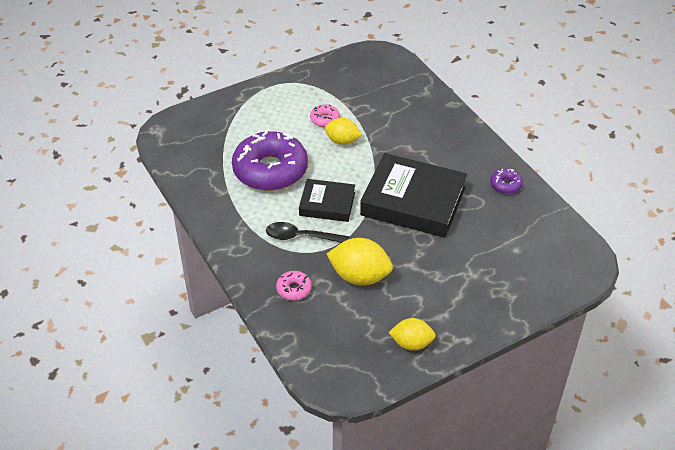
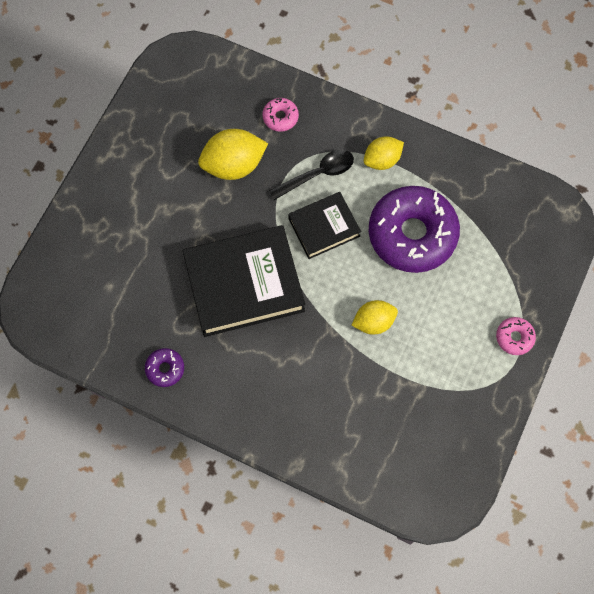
camera: 145 degrees right, 25 degrees up
(325, 119) = (416, 342): pink donut -> pink donut (514, 337)
(411, 343) = (145, 127): yellow lemon -> yellow lemon (382, 160)

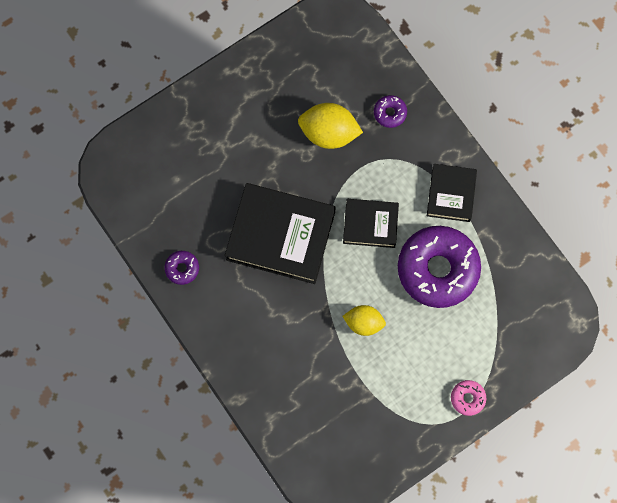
camera: 30 degrees right, 5 degrees up
(280, 117) = (390, 113): pink donut -> purple donut
(317, 174) = (391, 177): black spoon -> none
(382, 160) = (451, 194): yellow lemon -> black book

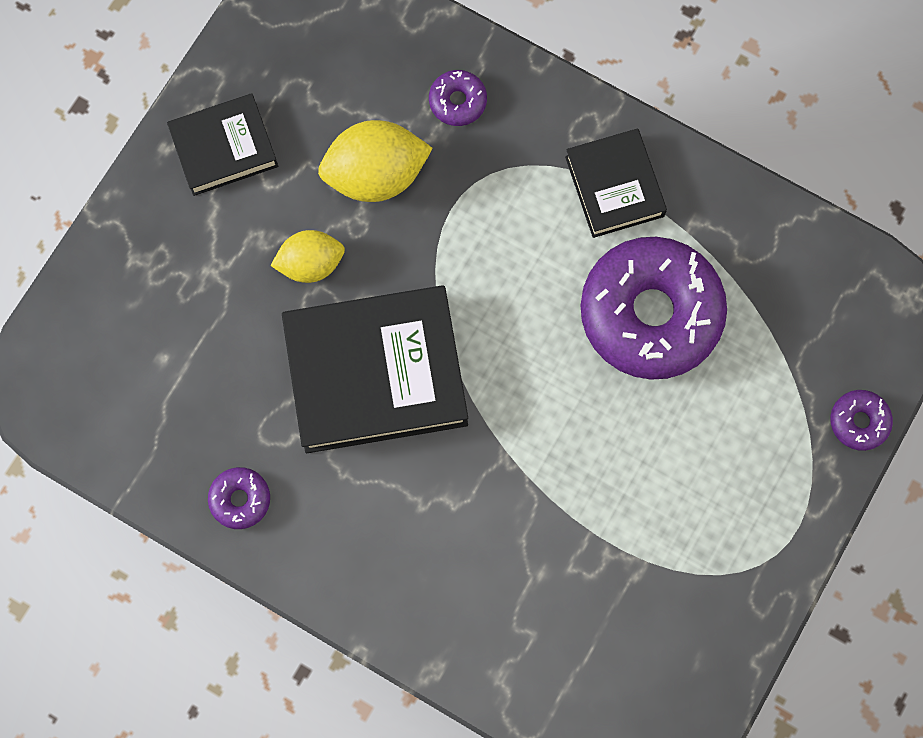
camera: 25 degrees left, 0 degrees up
(363, 323) = (575, 452): yellow lemon -> yellow lemon (311, 264)
(370, 224) = (511, 291): black book -> black book (224, 148)
(467, 398) = (796, 496): pink donut -> none
(520, 375) = (859, 422): none -> purple donut

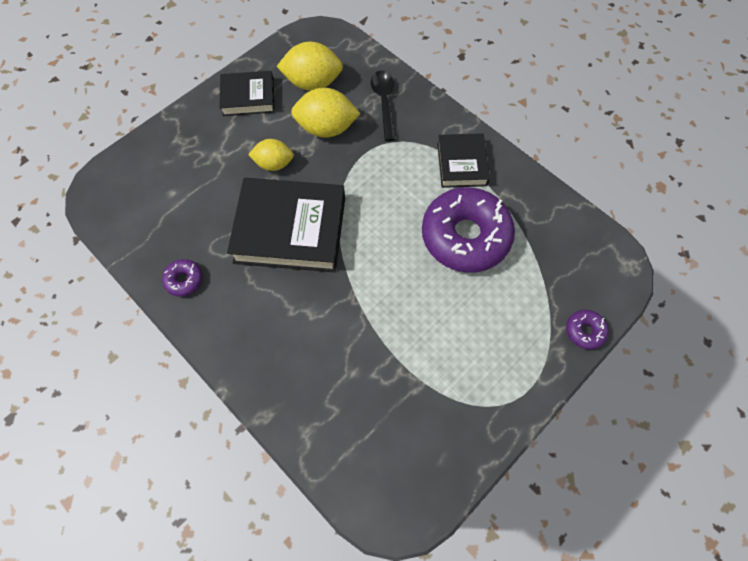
camera: 15 degrees right, 10 degrees down
(325, 91) = (313, 83): none -> yellow lemon
(457, 101) = (384, 103): purple donut -> black spoon

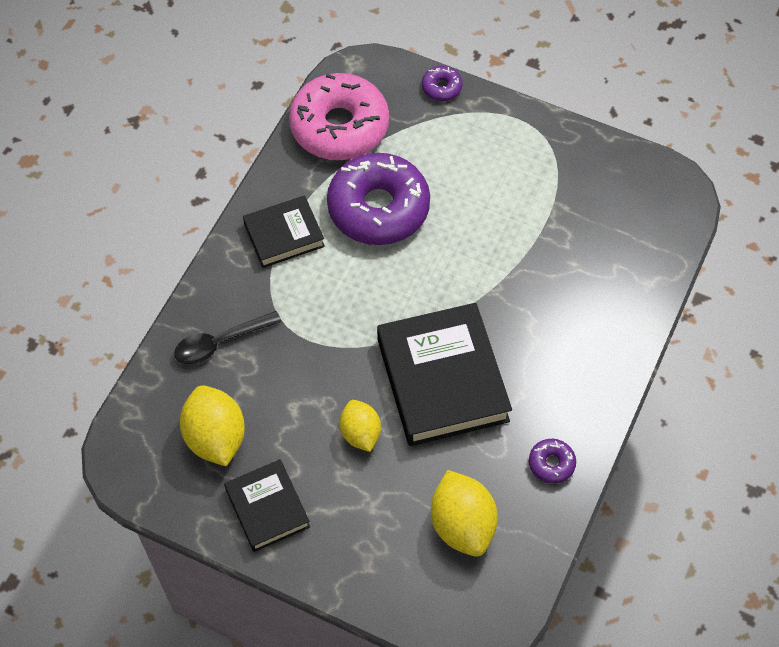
camera: 110 degrees left, 5 degrees down
(326, 128) = (284, 394): yellow lemon -> yellow lemon (462, 524)
(559, 233) = (339, 126): none -> pink donut

